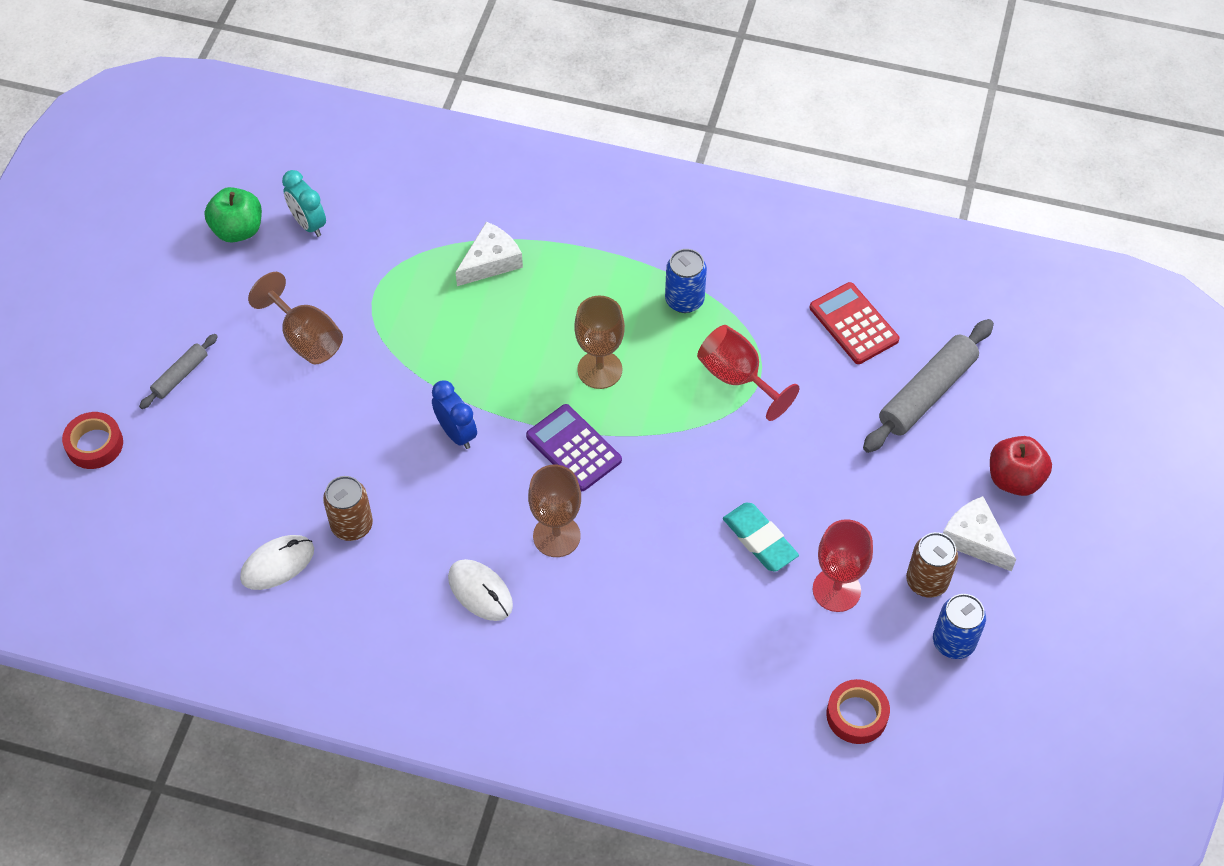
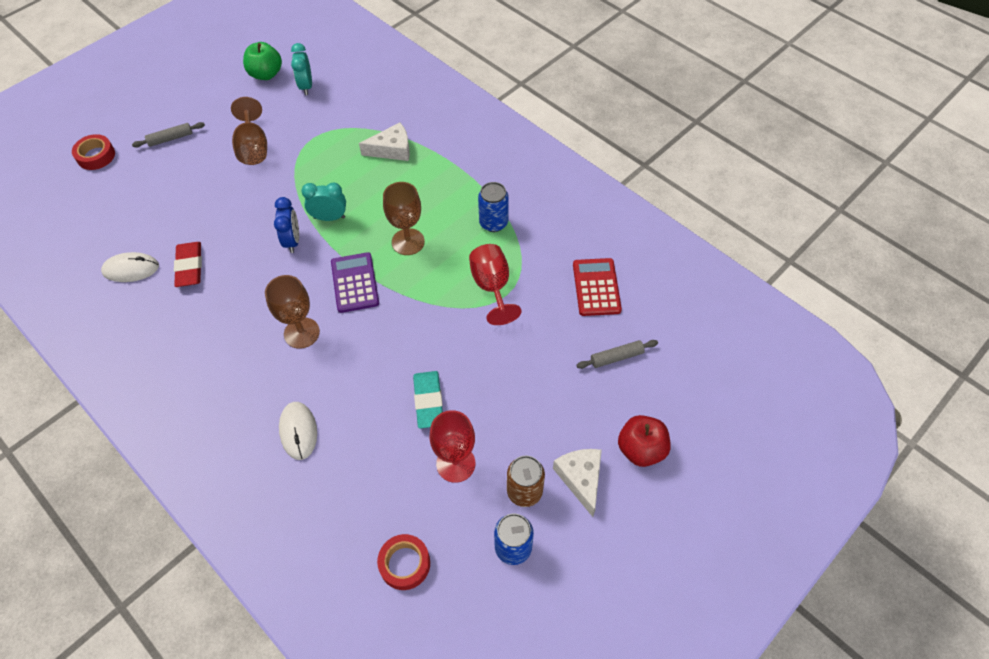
camera: 30 degrees right, 0 degrees up
(352, 525) = (189, 267): brown can -> red eraser
(480, 384) = (329, 217): none -> turquoise clock
(480, 591) = (229, 345): white mouse -> white mouse (298, 431)
(926, 393) = (616, 357): grey rolling pin -> grey rolling pin, size x0.53

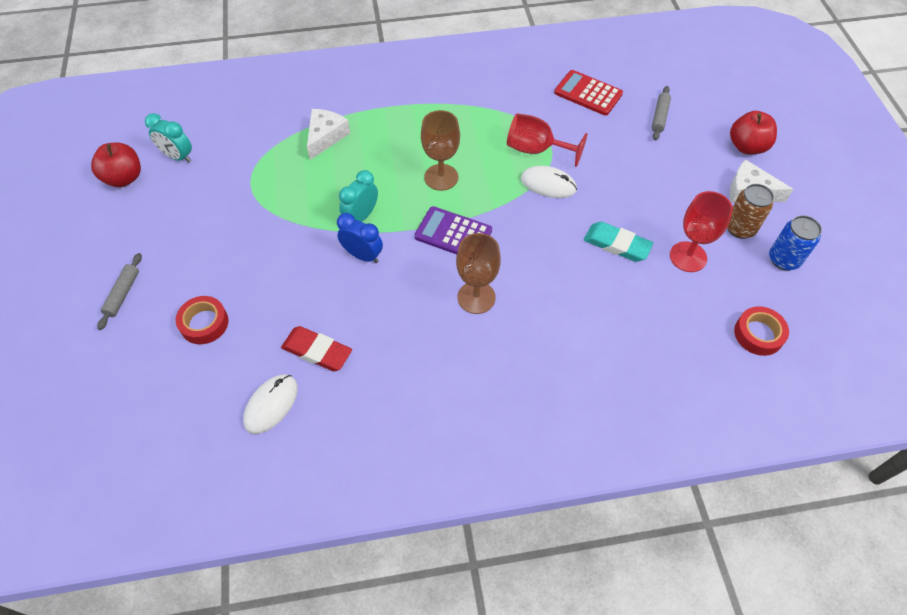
camera: 55 degrees left, 0 degrees up
(96, 156) = (70, 373): red tape -> red tape (204, 323)
(253, 148) = (213, 232): brown goblet -> none
(266, 74) = (124, 178): green apple -> red apple
(298, 431) = (581, 348): white mouse -> white mouse (548, 184)
(493, 223) = (472, 116): blue can -> none

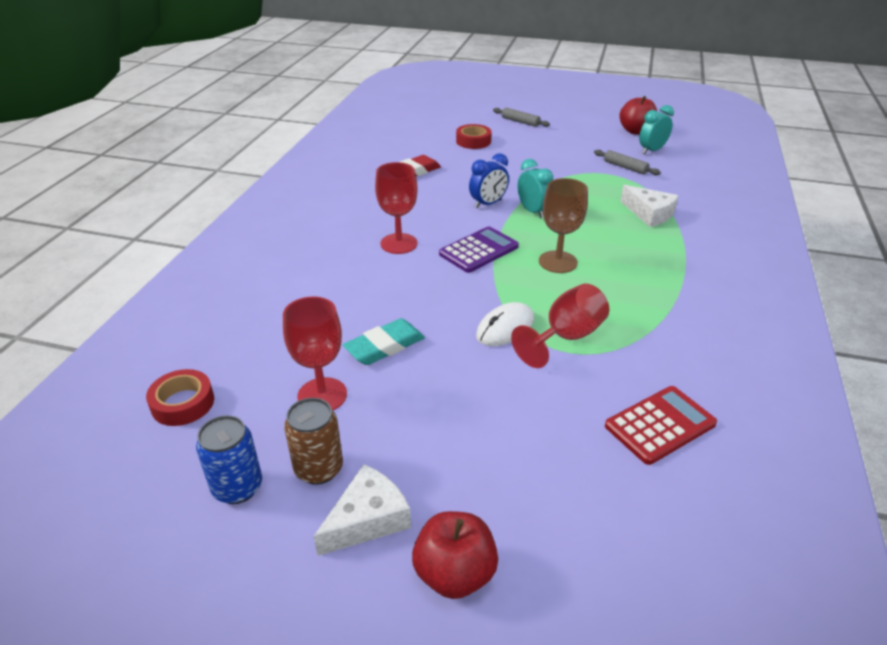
camera: 115 degrees right, 20 degrees down
(271, 404) = (388, 152): white mouse -> none
(476, 297) = (399, 243): brown goblet -> red goblet
(659, 117) = (576, 487): grey rolling pin -> grey rolling pin (625, 167)

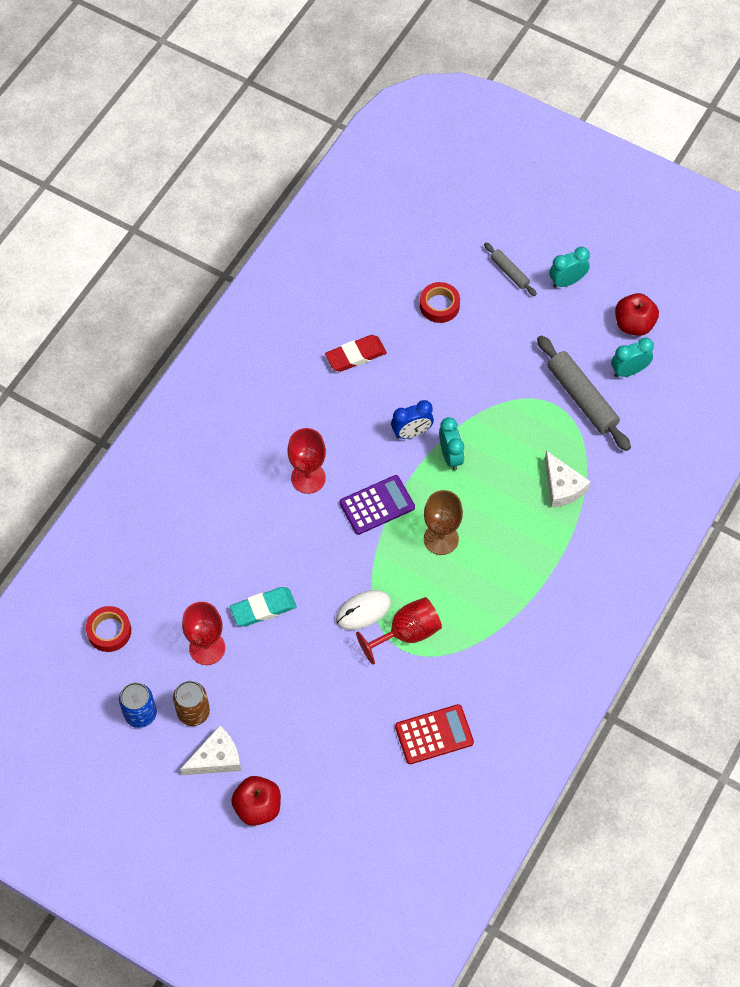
camera: 15 degrees right, 25 degrees up
(568, 120) = (567, 281): none -> turquoise clock
(625, 167) = (582, 398): grey rolling pin -> grey rolling pin, size x1.88

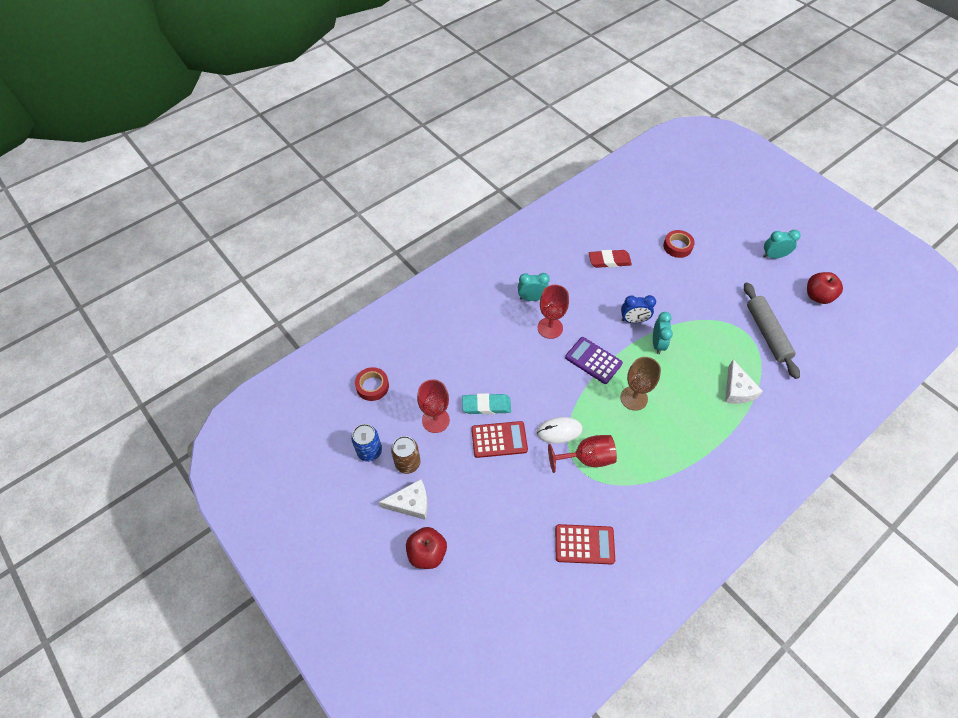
camera: 20 degrees right, 5 degrees down
(294, 646) = (499, 439): none -> red calculator
(377, 505) = (593, 360): purple calculator -> purple calculator turned 135 degrees counterclockwise
(509, 272) = (733, 239): grey rolling pin -> none
(629, 371) = (807, 325): turquoise clock -> turquoise clock (532, 298)

